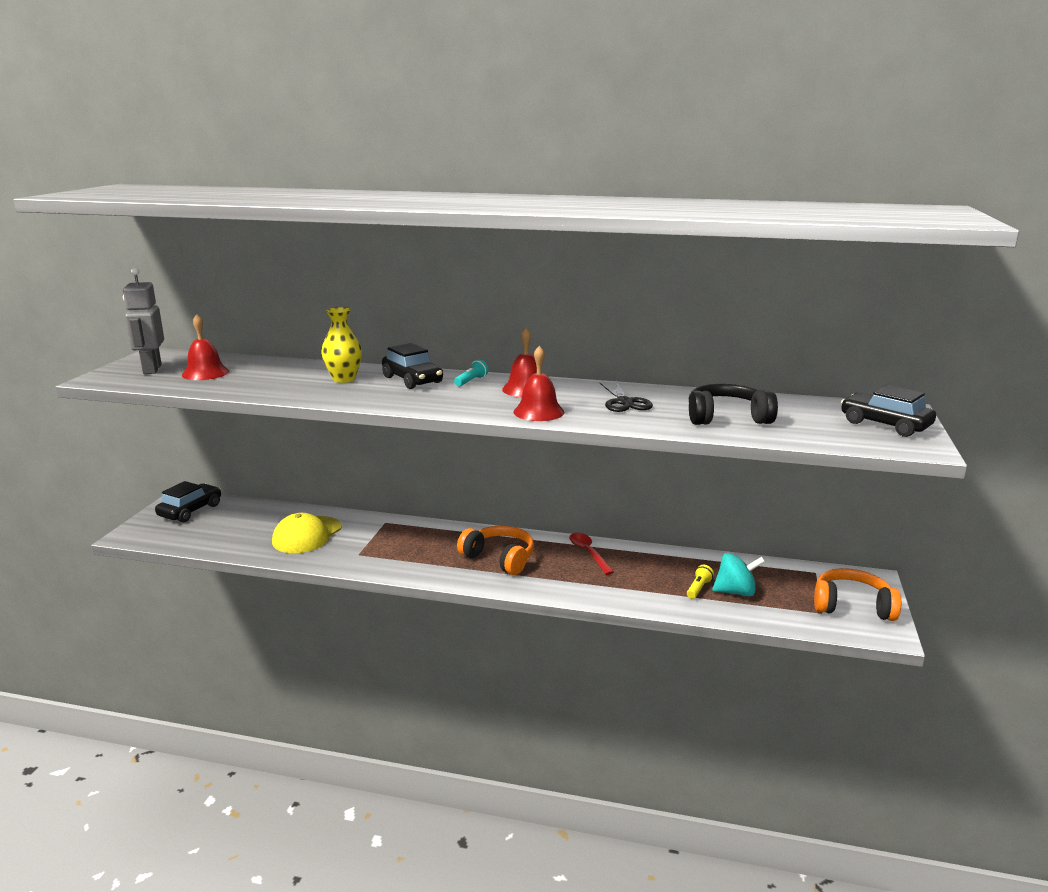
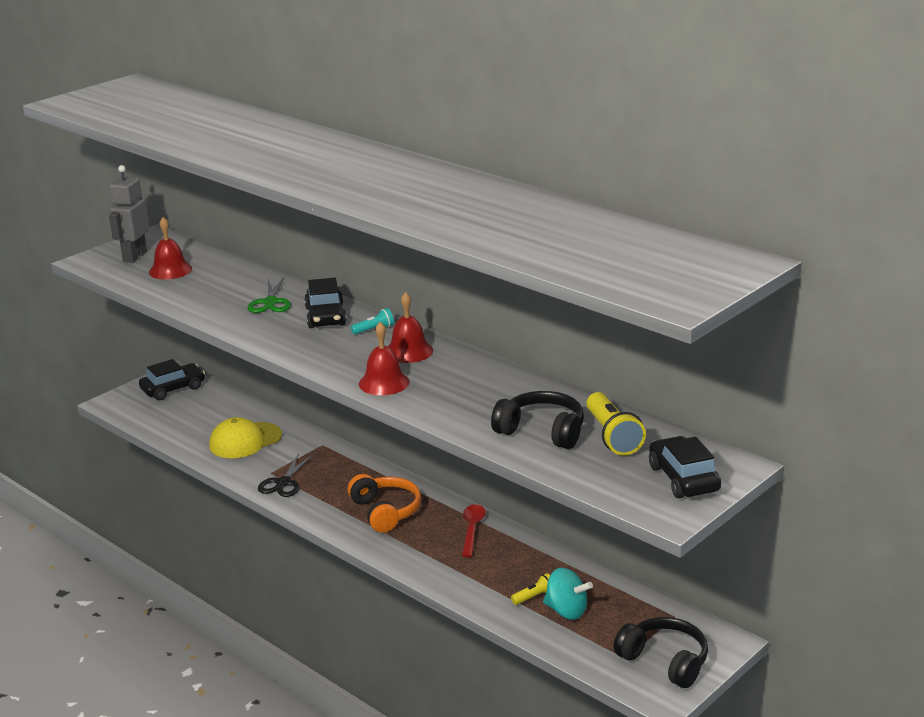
camera: 30 degrees right, 5 degrees up
(344, 379) = (270, 302): yellow vase -> green scissors
(624, 402) = (475, 389): black scissors -> black scissors (283, 483)
(784, 410) = (612, 436): none -> yellow flashlight
(852, 606) = (665, 661): orange headphones -> black headphones

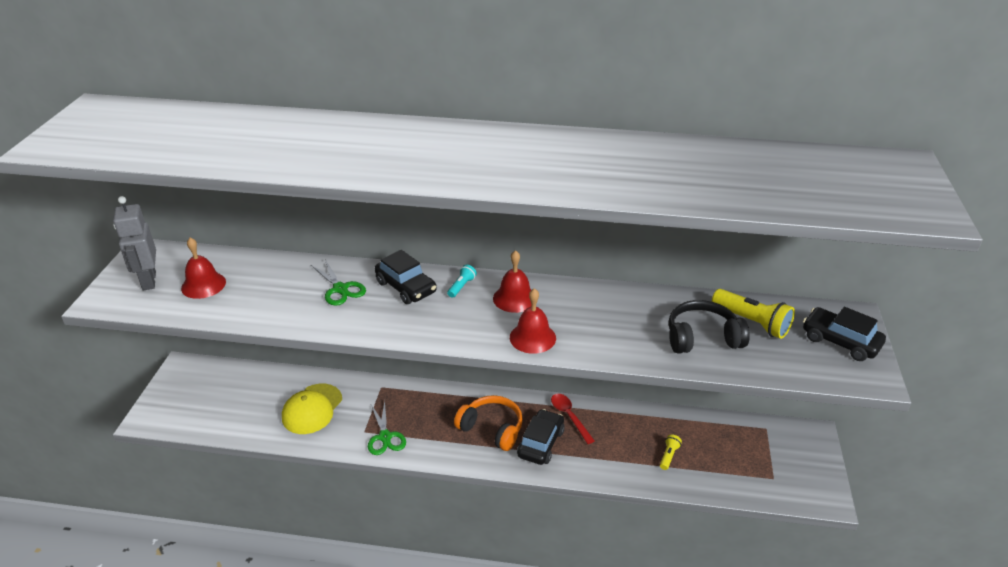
camera: 35 degrees left, 10 degrees up
(173, 389) = (195, 382): black car -> black car (541, 443)
(283, 483) = (385, 437): black scissors -> green scissors
(566, 611) = (700, 458): turquoise spinning top -> none
(665, 661) = (798, 469): black headphones -> none

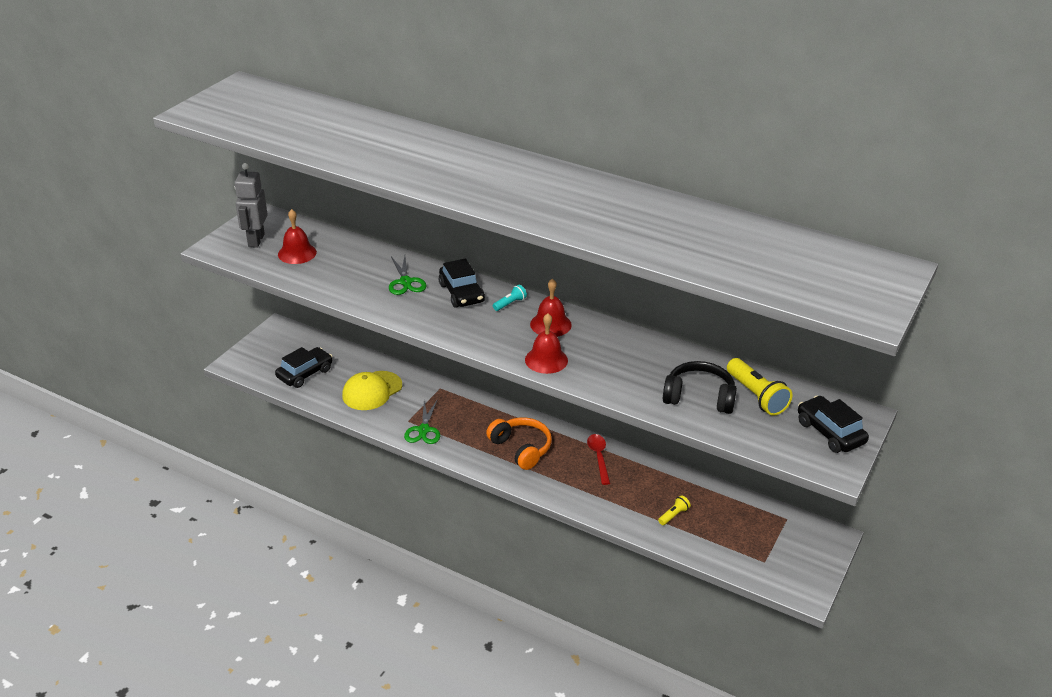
camera: 20 degrees right, 0 degrees up
(541, 443) = (559, 472): black car -> black car (305, 373)

